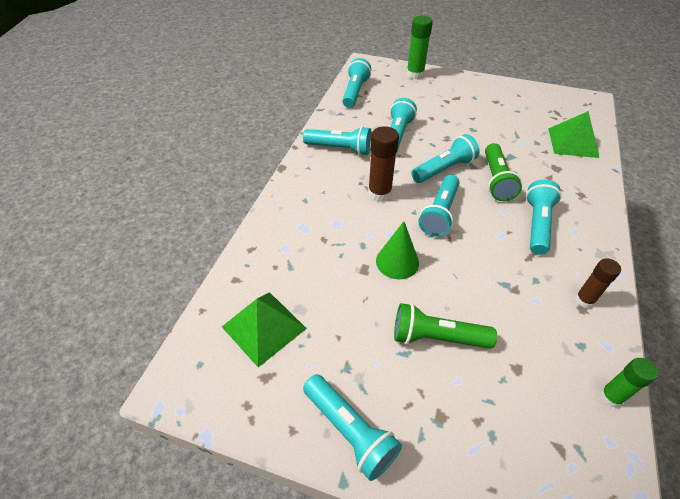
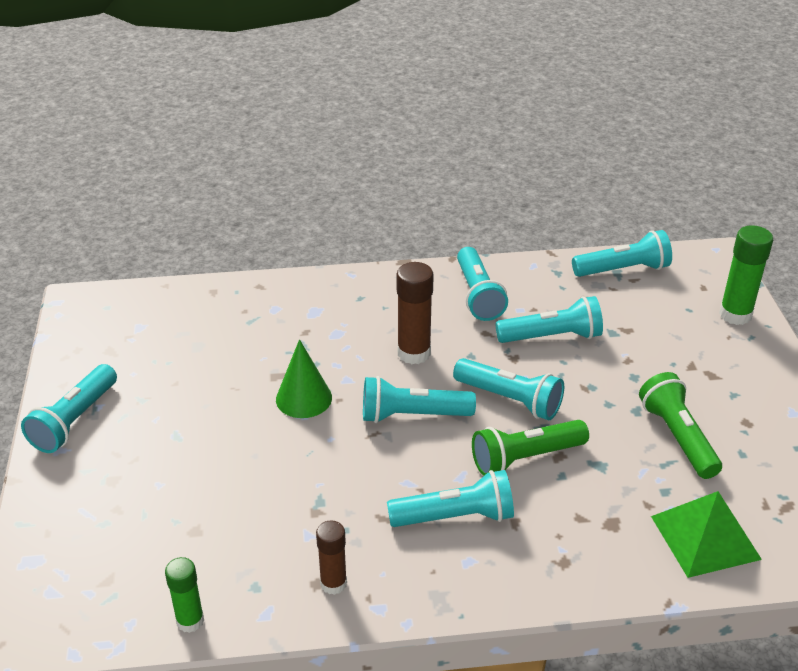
camera: 65 degrees right, 10 degrees down
(263, 327) = (164, 330): green pyramid -> none
(436, 337) = (208, 456): green flashlight -> green flashlight (678, 437)

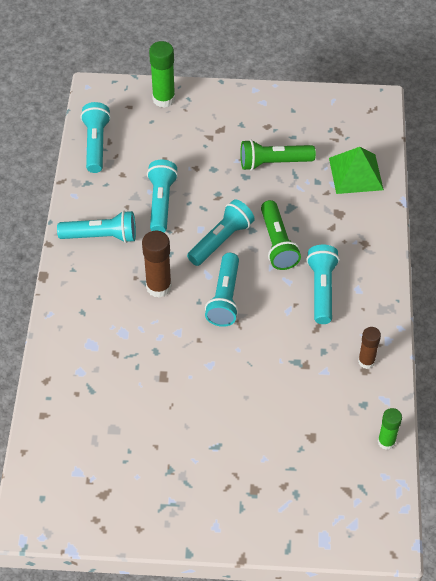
camera: 80 degrees left, 15 degrees up
(74, 420) = (184, 518): turquoise flashlight -> none
(303, 398) = (193, 361): green cone -> none

